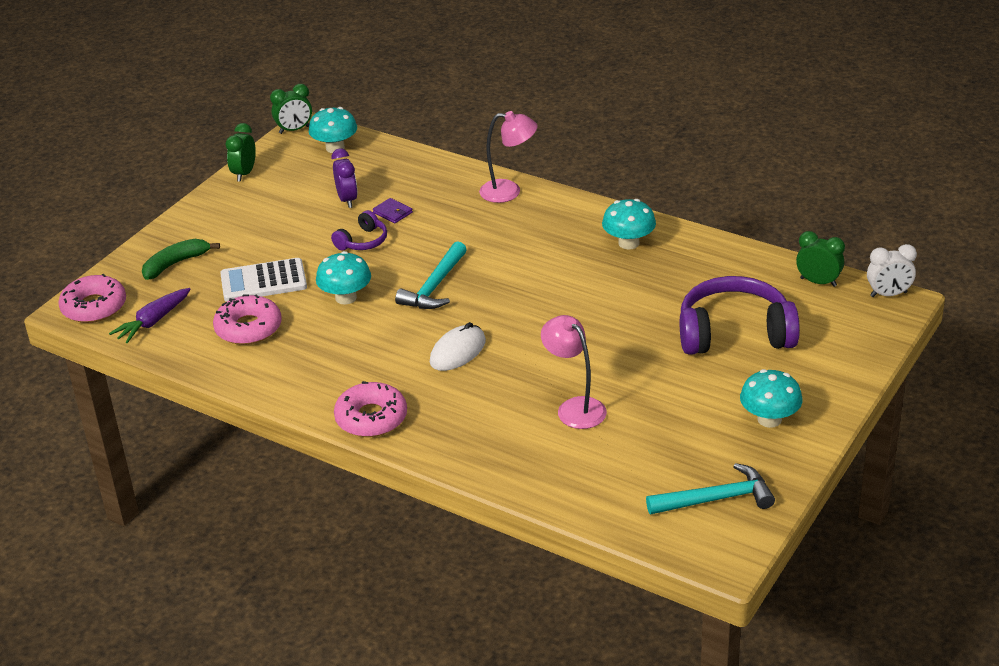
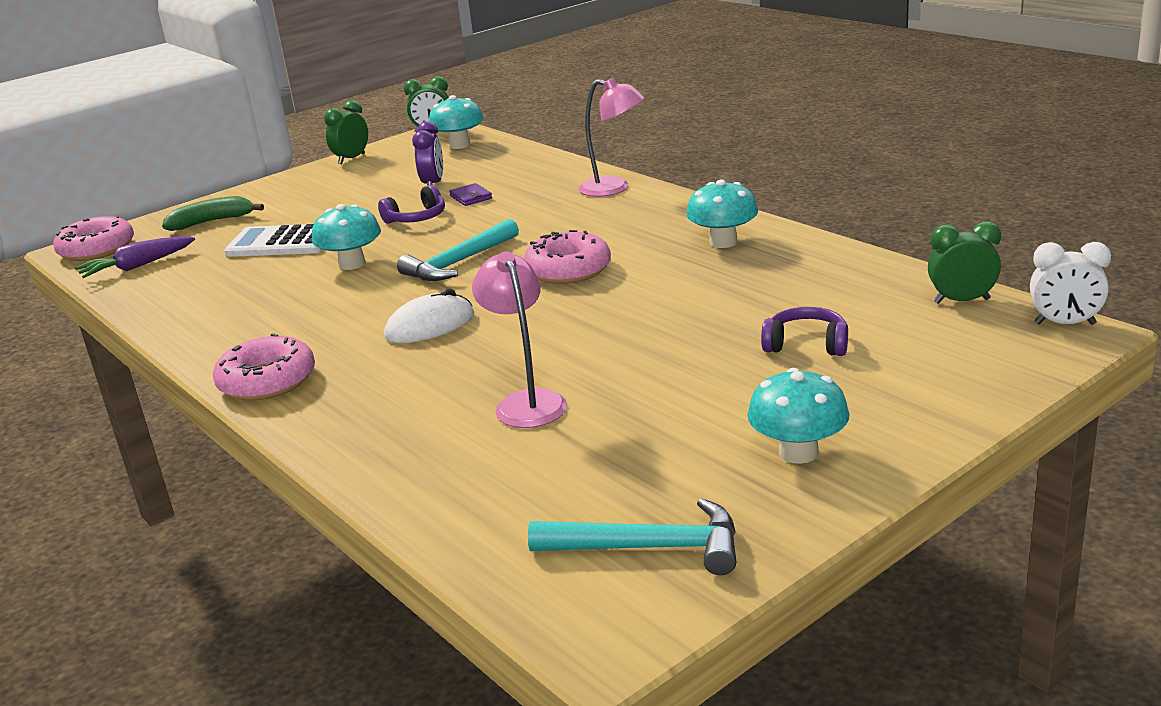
camera: 20 degrees right, 10 degrees down
(248, 328) = (224, 281): pink donut -> pink donut (568, 270)
(734, 333) = (806, 345): purple headphones -> purple headphones, size x0.49
(818, 282) = (961, 301): green clock -> green clock turned 45 degrees counterclockwise

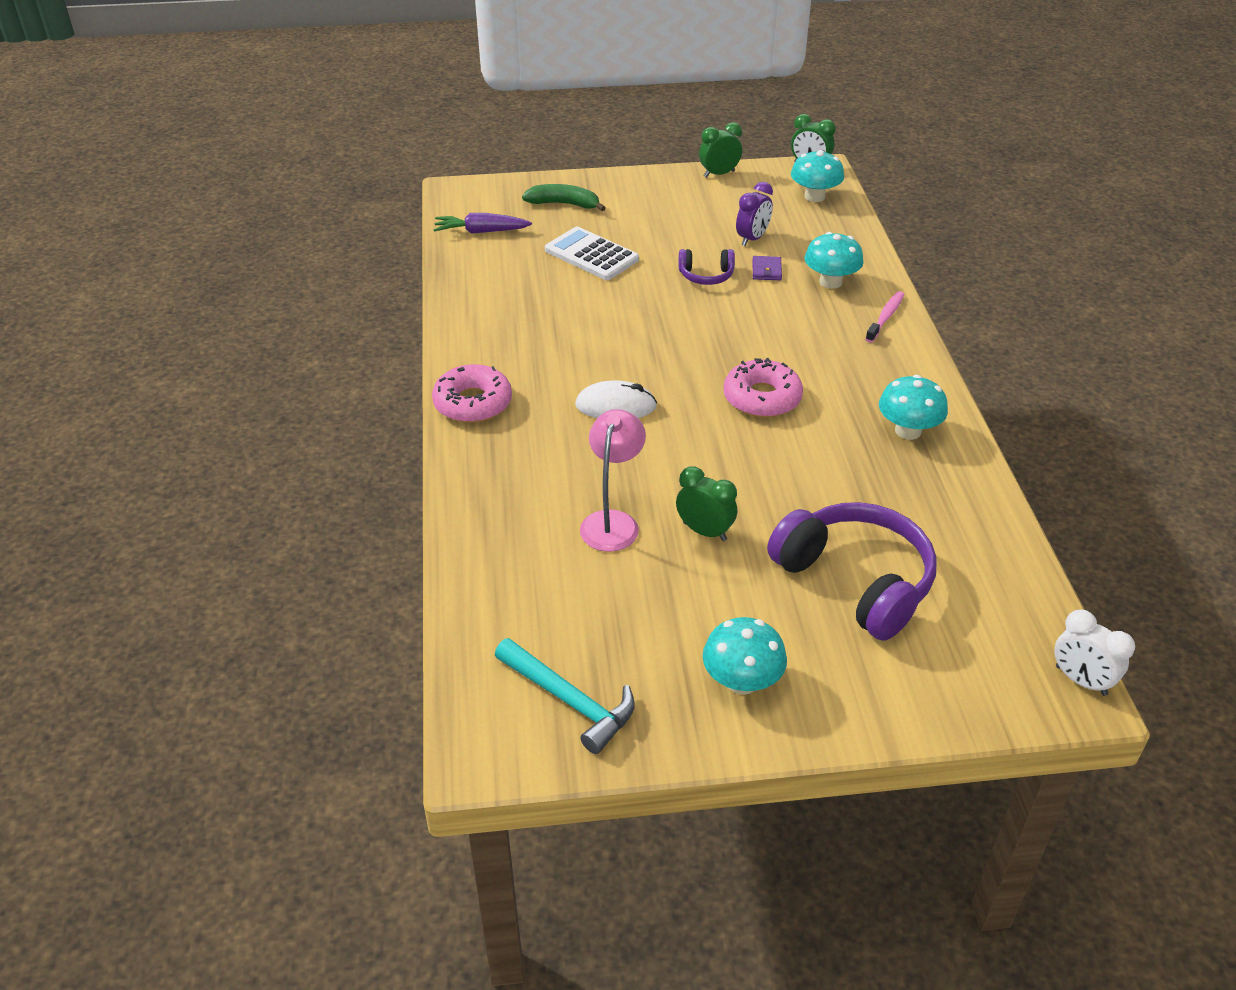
camera: 30 degrees right, 15 degrees up
(97, 249) = (470, 197): pink donut -> none
(352, 264) = (619, 306): turquoise mushroom -> turquoise mushroom (830, 282)
(458, 262) = (692, 345): turquoise hammer -> none
(614, 188) = (885, 317): pink lamp -> pink toothbrush
(806, 345) = (855, 581): purple headphones -> purple headphones, size x2.04
(961, 301) = (1026, 606): green clock -> green clock (704, 531)

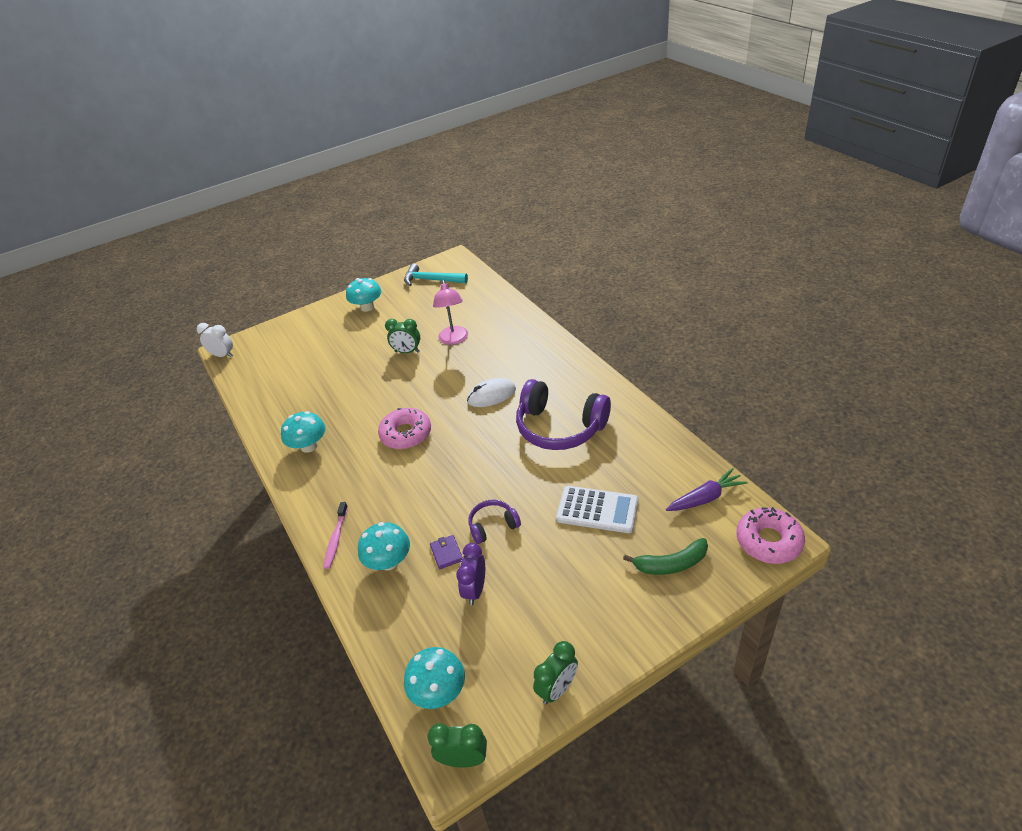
camera: 160 degrees right, 0 degrees up
(473, 403) = (573, 366): pink donut -> pink donut (768, 541)
(855, 581) = (327, 357): purple headphones -> purple headphones (560, 427)

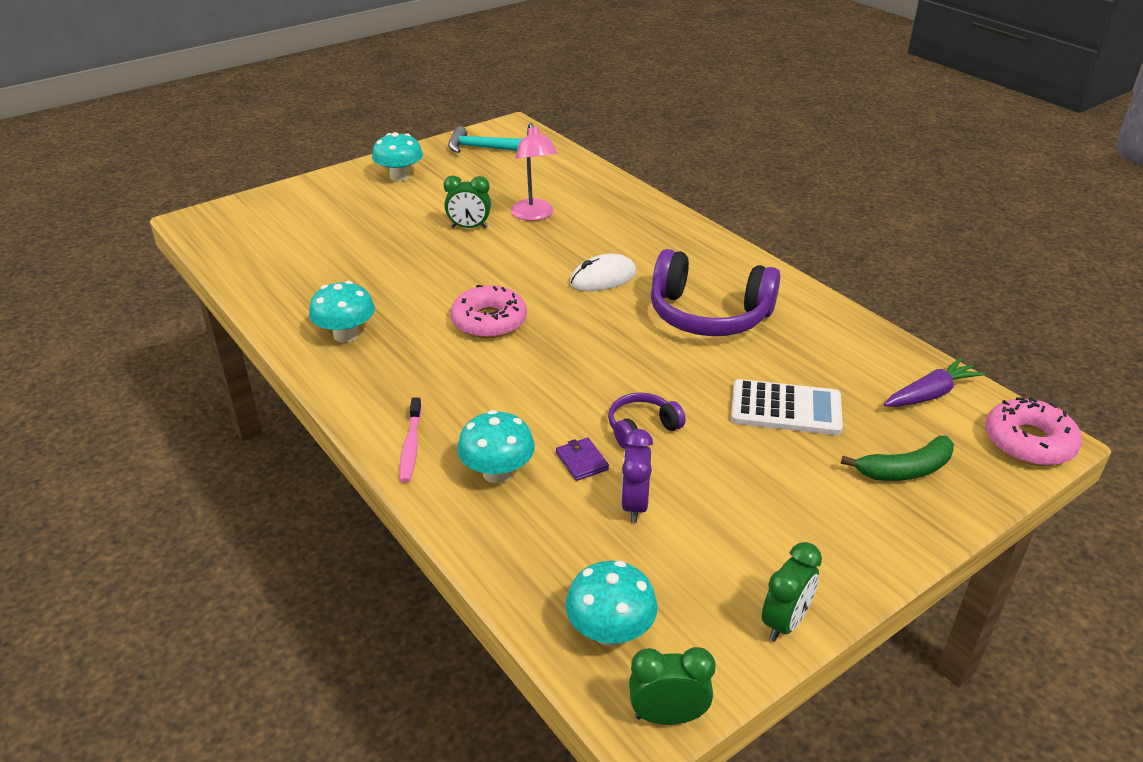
camera: 10 degrees left, 5 degrees down
(223, 355) = (191, 227): white clock -> none

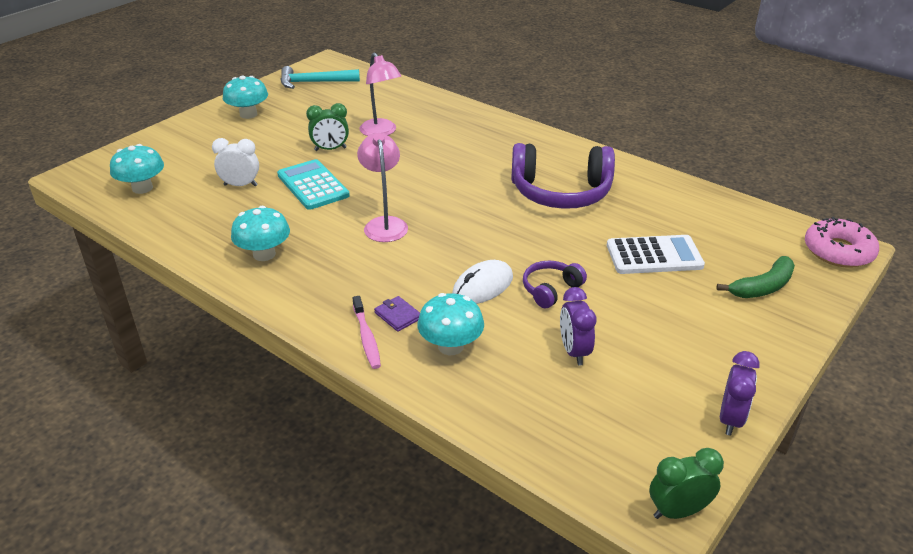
camera: 15 degrees left, 0 degrees up
(356, 255) = (240, 185): none -> white clock
(432, 266) = (313, 185): none -> turquoise calculator
(489, 321) = (384, 224): pink donut -> pink lamp
(582, 461) = (515, 324): purple wallet -> purple wallet (398, 315)
(603, 278) = (463, 175): white mouse -> white mouse (482, 286)
(610, 631) = (602, 455): turquoise mushroom -> turquoise mushroom (142, 188)
(785, 622) = (730, 419): green clock -> purple clock
(930, 394) = (754, 227): purple carrot -> none

